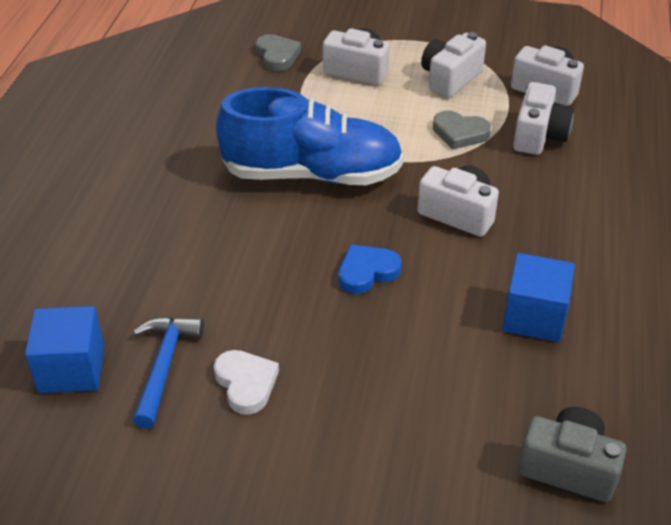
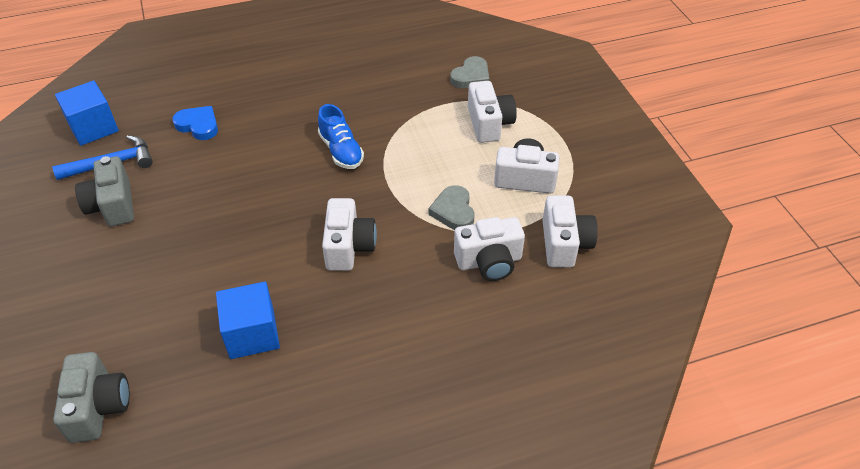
camera: 60 degrees right, 5 degrees up
(246, 383) = (112, 205): white heart -> grey camera
(312, 174) = (341, 151): blue shoe -> blue shoe, size x0.50
(367, 272) = (250, 220): blue heart -> blue heart (198, 125)

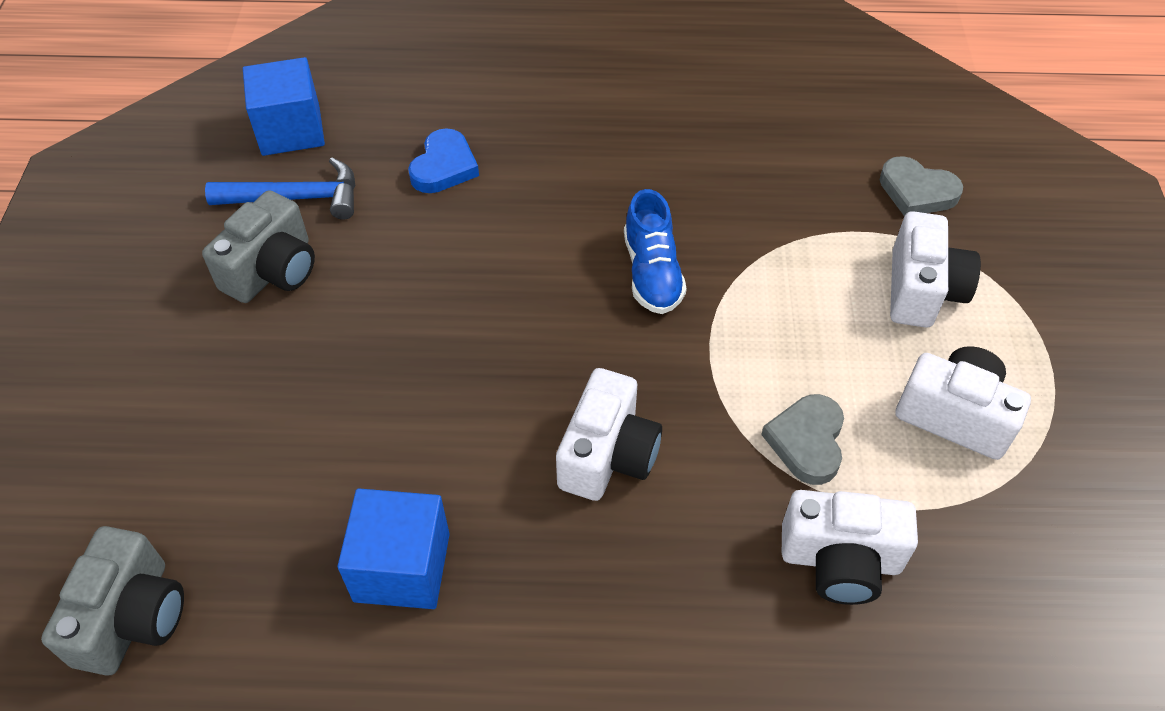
camera: 20 degrees right, 5 degrees up
(112, 205) = (272, 270): grey camera -> grey camera turned 150 degrees counterclockwise
(198, 125) = (444, 166): blue heart -> blue heart turned 60 degrees clockwise
(471, 76) = (917, 191): grey heart -> grey heart turned 60 degrees clockwise
(564, 244) = (990, 569): white camera -> none

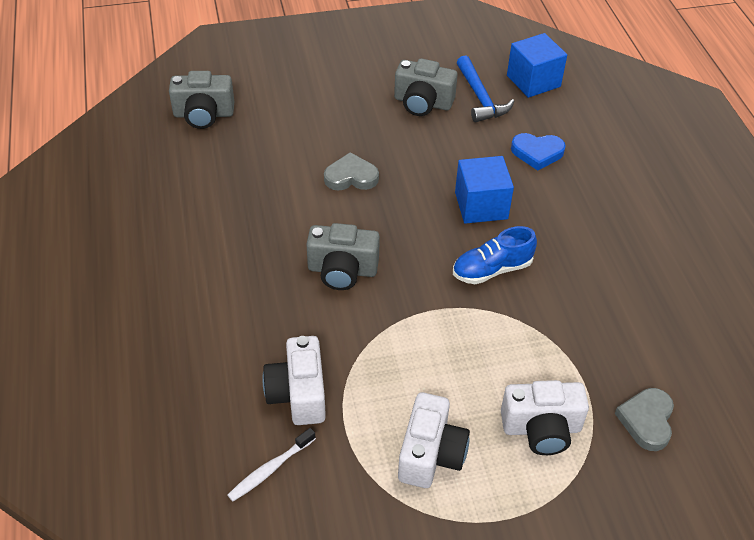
camera: 75 degrees right, 5 degrees down
(402, 567) = (249, 199): blue cube -> blue cube (481, 205)
(608, 455) = (342, 270): white camera -> grey camera
(807, 441) = (382, 368): grey heart -> grey heart (351, 177)
(973, 622) = (270, 469): none -> white toothbrush

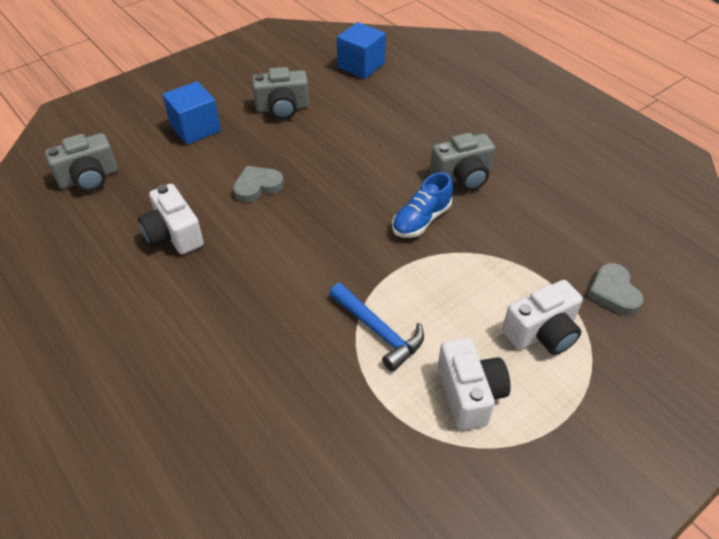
camera: 25 degrees left, 0 degrees up
(270, 469) = (339, 473): white toothbrush -> none
(298, 394) = (323, 391): white camera -> white camera (174, 235)
(342, 270) = (297, 267): grey camera -> grey camera (462, 177)
(480, 98) = (327, 90): blue hammer -> blue hammer (379, 331)
(481, 205) = (380, 172): blue cube -> blue cube (195, 128)
(537, 153) = (398, 118): blue heart -> none

